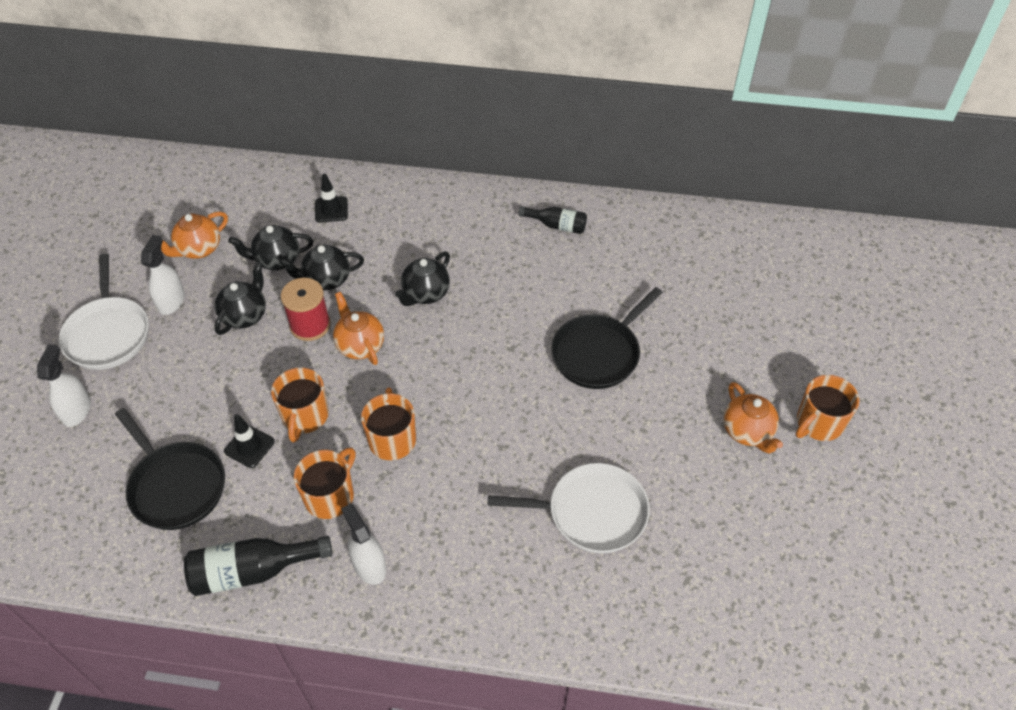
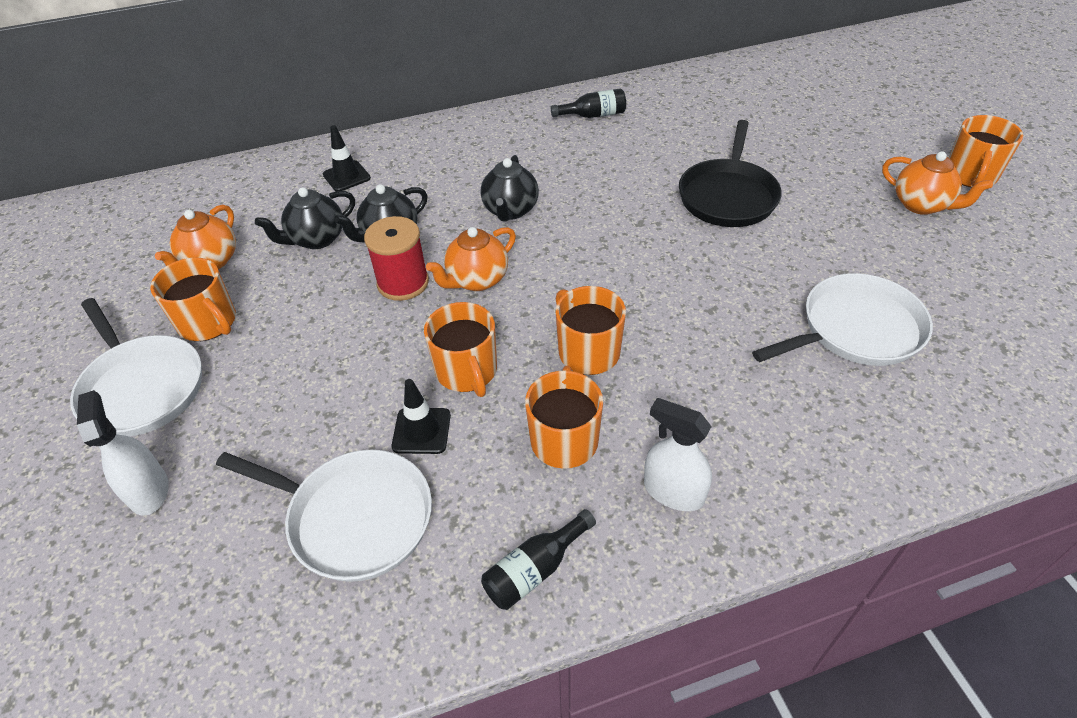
camera: 25 degrees left, 5 degrees down
(171, 301) = (209, 323): white spray bottle -> orange mug
(176, 486) = (355, 518): black pan -> white pan
(245, 315) = (316, 303): black teapot -> none
(253, 571) = (535, 569): black bottle -> black bottle, size x0.62
(360, 345) = (477, 280): orange teapot -> orange teapot turned 75 degrees counterclockwise

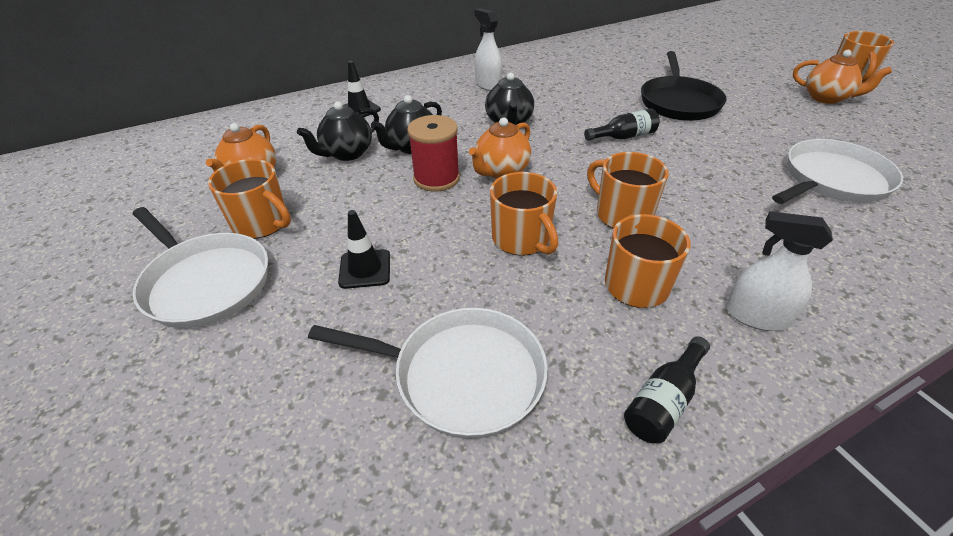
camera: 10 degrees left, 5 degrees down
(148, 491) = (232, 376): white spray bottle -> white spray bottle (488, 85)
(421, 431) = (499, 291): black traffic cone -> black traffic cone (365, 269)
(593, 115) = (547, 60): black bottle -> black bottle (623, 137)

